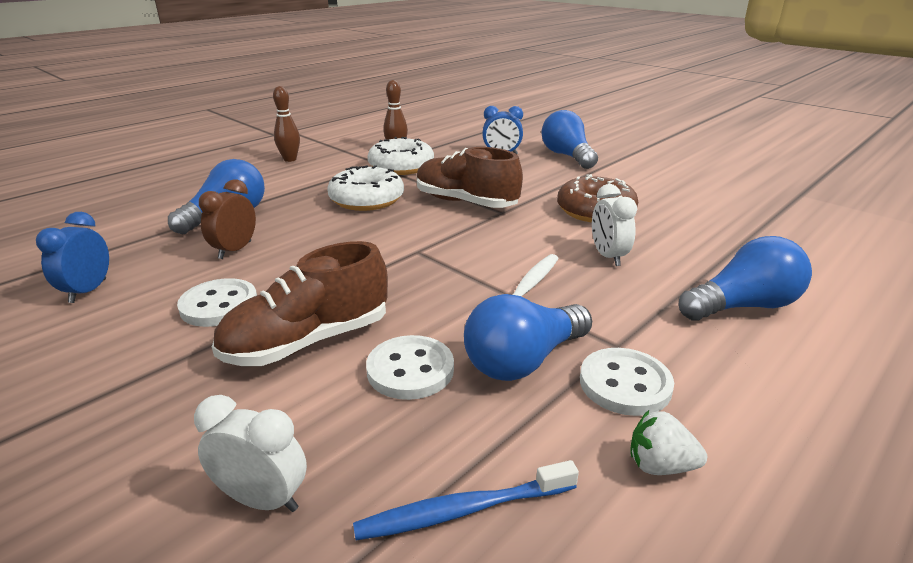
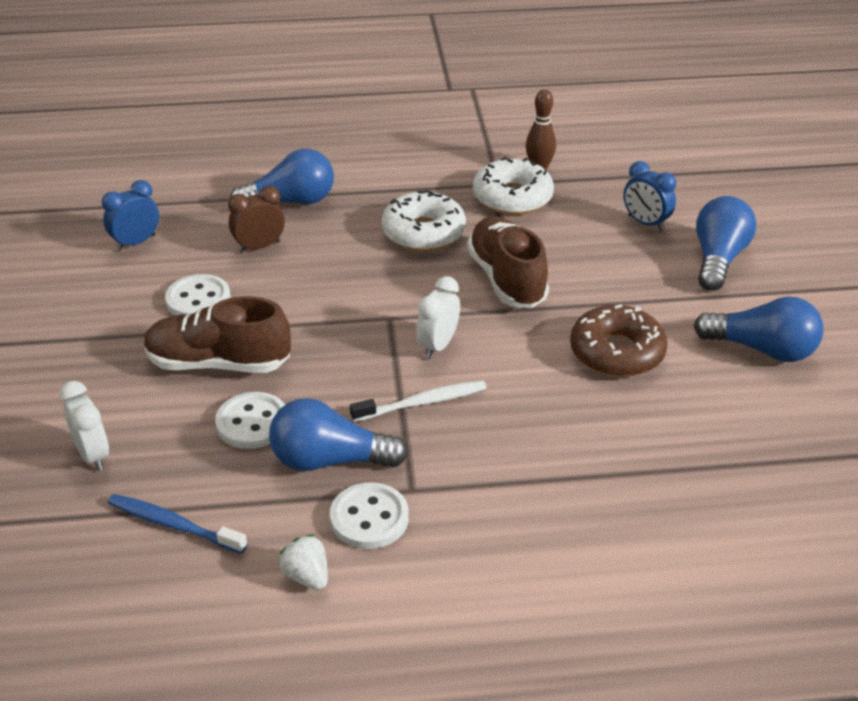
camera: 40 degrees right, 10 degrees up
(290, 159) = (421, 140): brown bowling pin -> none
(608, 256) = (539, 410): white clock -> white clock (438, 346)
(742, 306) = (569, 521): blue light bulb -> blue light bulb (762, 349)

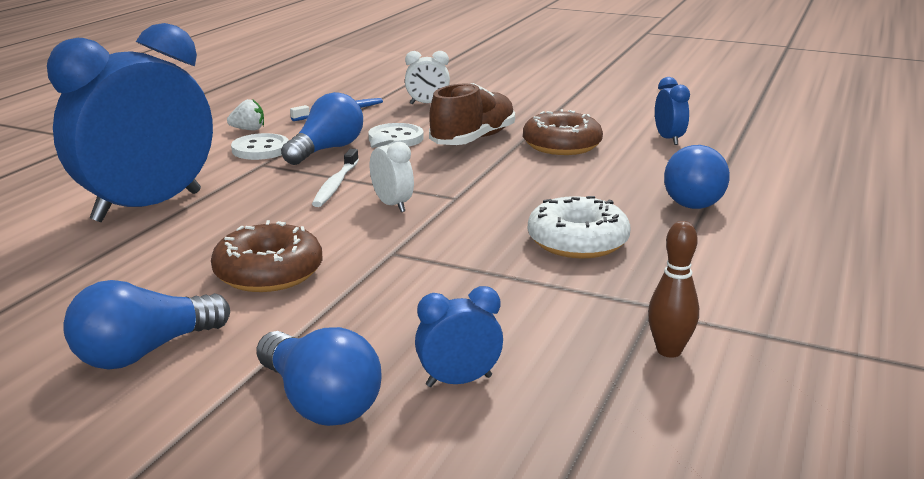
camera: 120 degrees right, 15 degrees down
(198, 300) = (562, 145): white button -> brown donut
(259, 247) = (621, 174): brown clock -> none
(506, 279) = (448, 258): brown shoe -> none
(512, 197) = (607, 309): white donut -> none
(587, 505) = (148, 207): none -> blue clock

